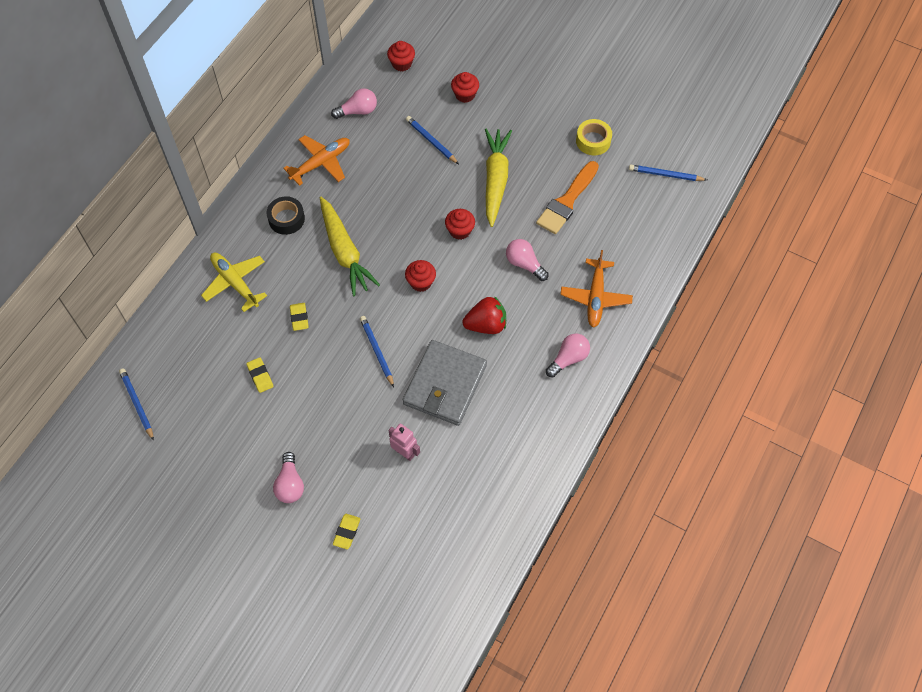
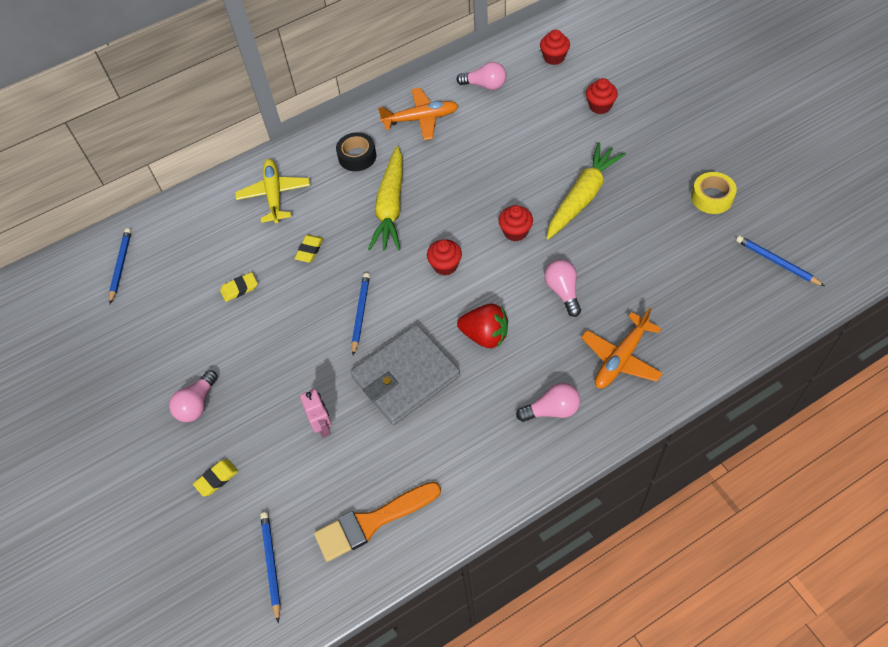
camera: 35 degrees right, 5 degrees down
(260, 376) = (239, 289): yellow eraser -> yellow eraser turned 60 degrees clockwise
(431, 141) = (539, 137): blue pencil -> blue pencil (271, 564)
(567, 201) = (647, 247): orange brush -> orange brush (372, 522)

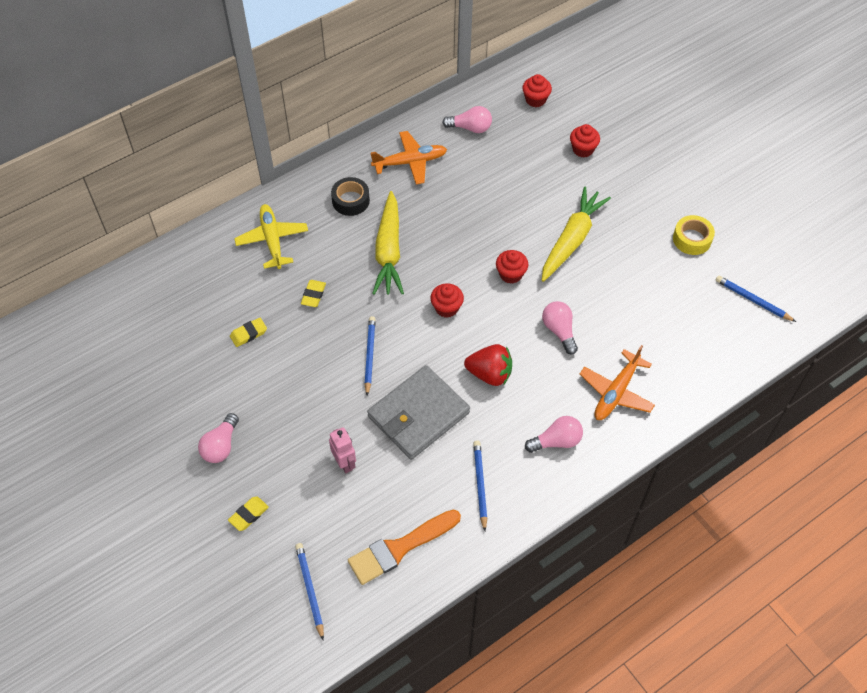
camera: 10 degrees left, 0 degrees up
(121, 265) = (126, 313): blue pencil -> blue pencil (480, 484)

